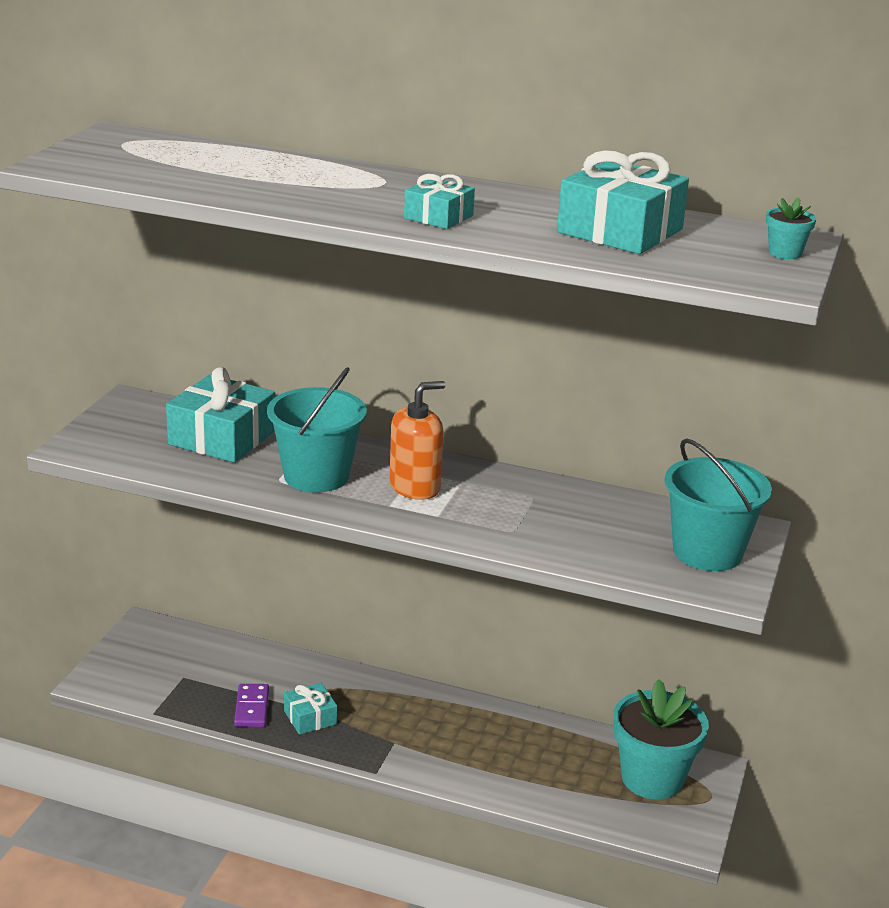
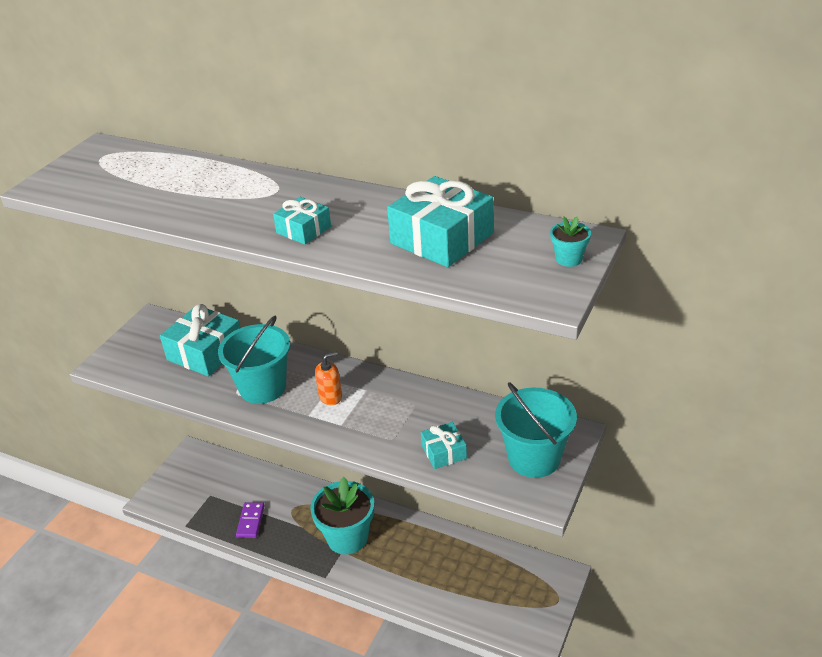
camera: 10 degrees right, 10 degrees up
(310, 717) = (288, 529): turquoise gift -> turquoise gift (444, 452)
(415, 487) = (330, 397): orange soap dispenser -> orange soap dispenser, size x0.66
(652, 778) = (518, 584): turquoise flower pot -> turquoise flower pot (347, 537)

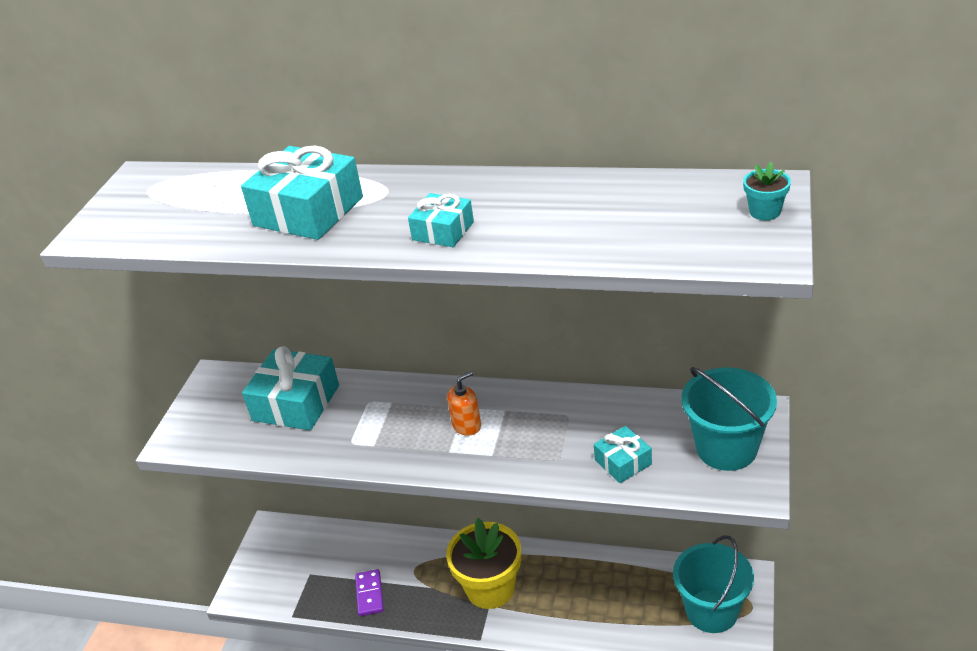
camera: 10 degrees left, 0 degrees up
(263, 388) = (382, 431): turquoise bucket -> turquoise bucket (711, 611)
(347, 537) = (490, 588): turquoise flower pot -> yellow flower pot
(441, 238) = (609, 214): turquoise gift -> turquoise gift (308, 211)

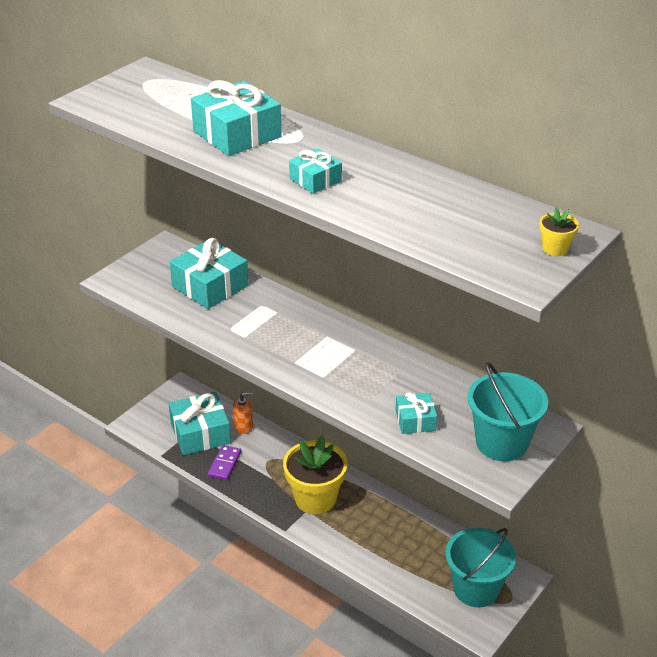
camera: 20 degrees right, 0 degrees up
(322, 571) = (200, 433): none -> turquoise gift
(467, 425) = (319, 349): orange soap dispenser -> orange soap dispenser (243, 426)
(765, 212) = (555, 249): turquoise flower pot -> yellow flower pot

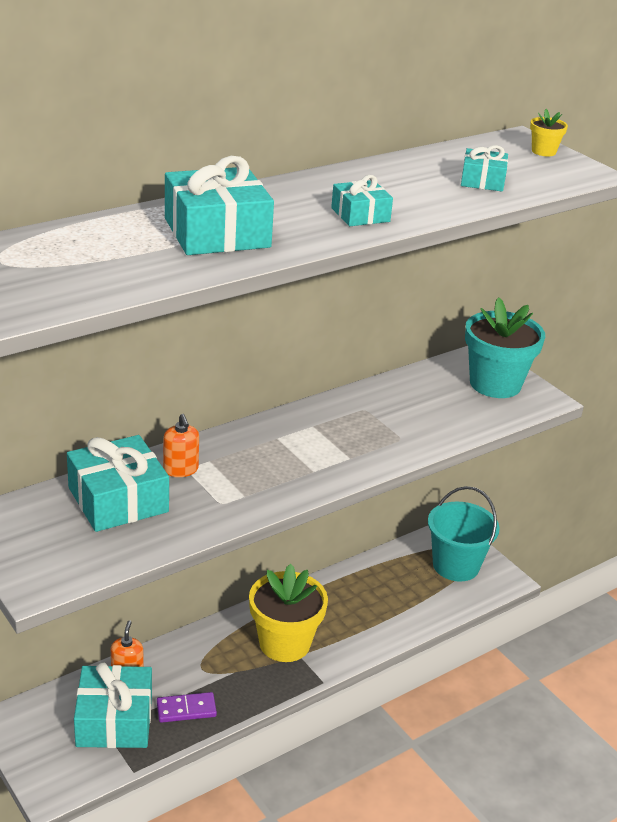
camera: 75 degrees left, 5 degrees down
(224, 464) = (186, 709): purple domino -> purple domino turned 45 degrees counterclockwise
(259, 302) = (181, 469): none -> orange soap dispenser
(415, 420) = (446, 420): turquoise gift -> turquoise gift (482, 181)
(501, 443) = (495, 384): turquoise bucket -> turquoise flower pot

